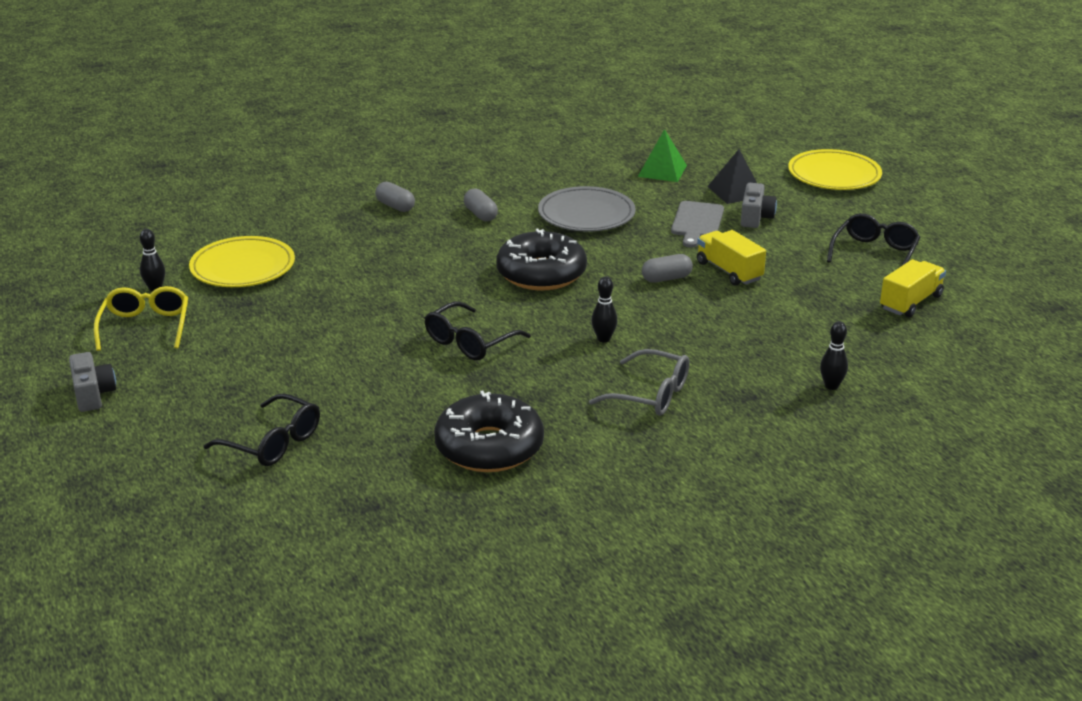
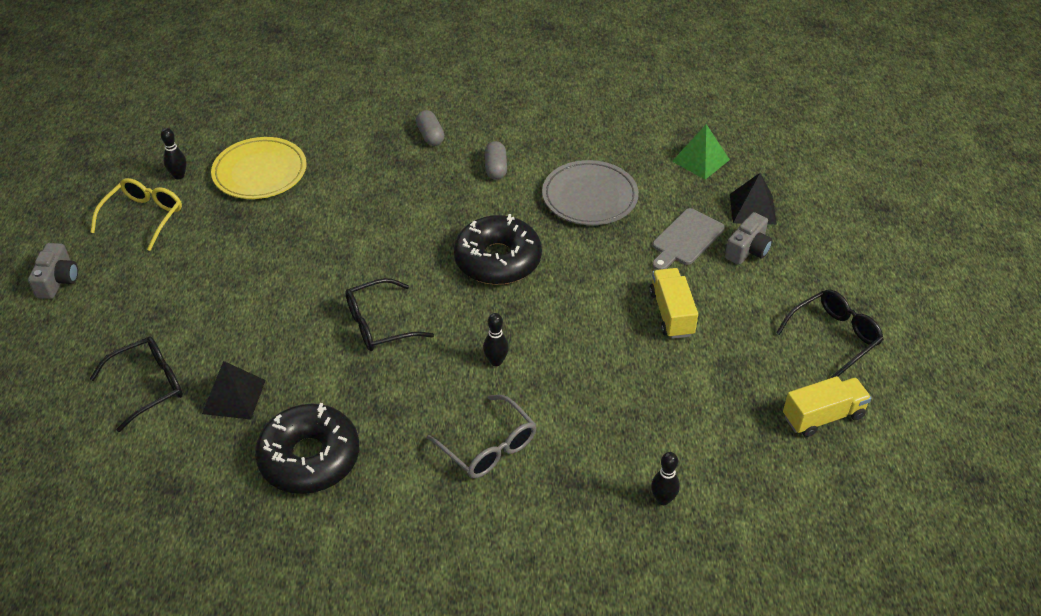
camera: 25 degrees right, 15 degrees up
(273, 443) = (149, 386): black glasses -> black glasses turned 90 degrees counterclockwise
(371, 427) = (234, 396): none -> black pyramid
(666, 278) = (606, 304): grey capsule -> none
(834, 175) = (869, 216): yellow plate -> none

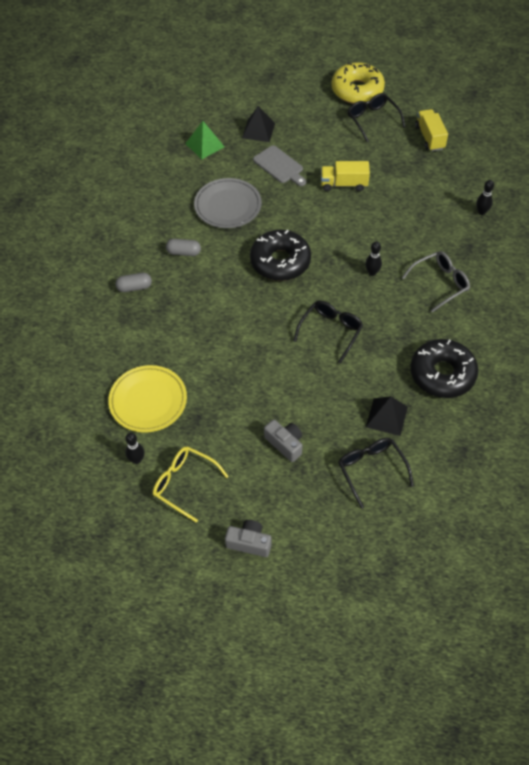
camera: 80 degrees left, 10 degrees up
(379, 325) = (331, 331): black glasses -> black glasses turned 135 degrees counterclockwise
(748, 250) = (295, 140): grey camera -> grey camera (285, 444)
(898, 312) = (357, 90): none -> yellow donut

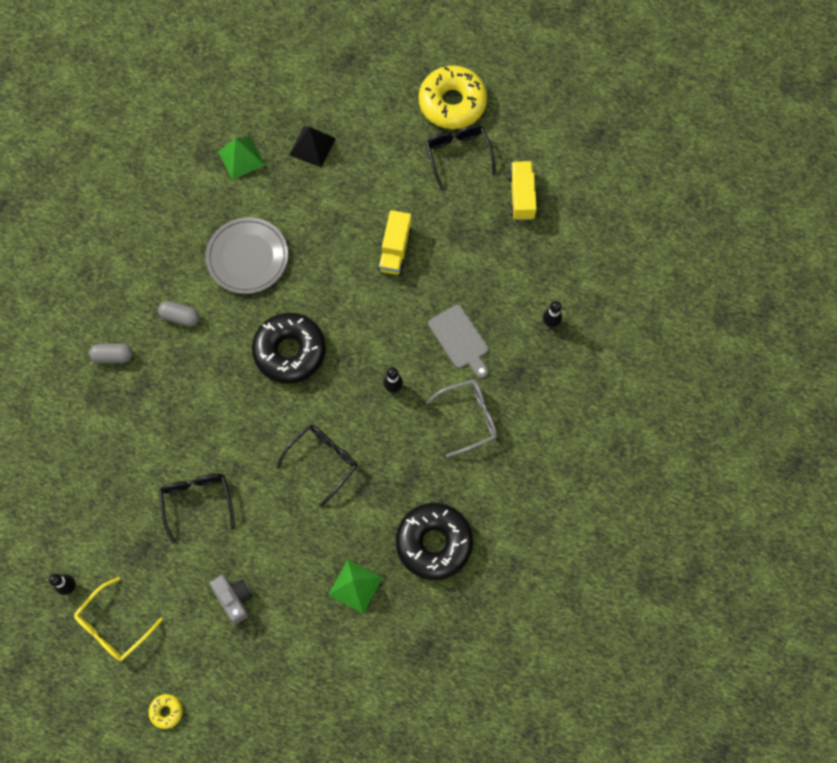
camera: 10 degrees right, 15 degrees up
(148, 401) = (97, 514): yellow plate -> none
(184, 483) = (114, 626): yellow glasses -> yellow glasses turned 90 degrees counterclockwise
(249, 543) = (166, 711): grey camera -> yellow donut
(279, 166) = (324, 207): grey cutting board -> grey cutting board (460, 339)
(343, 184) = (395, 250): yellow truck -> yellow truck turned 90 degrees counterclockwise
(371, 469) = (319, 649): black glasses -> black glasses (197, 501)
(386, 417) = (355, 586): black pyramid -> green pyramid

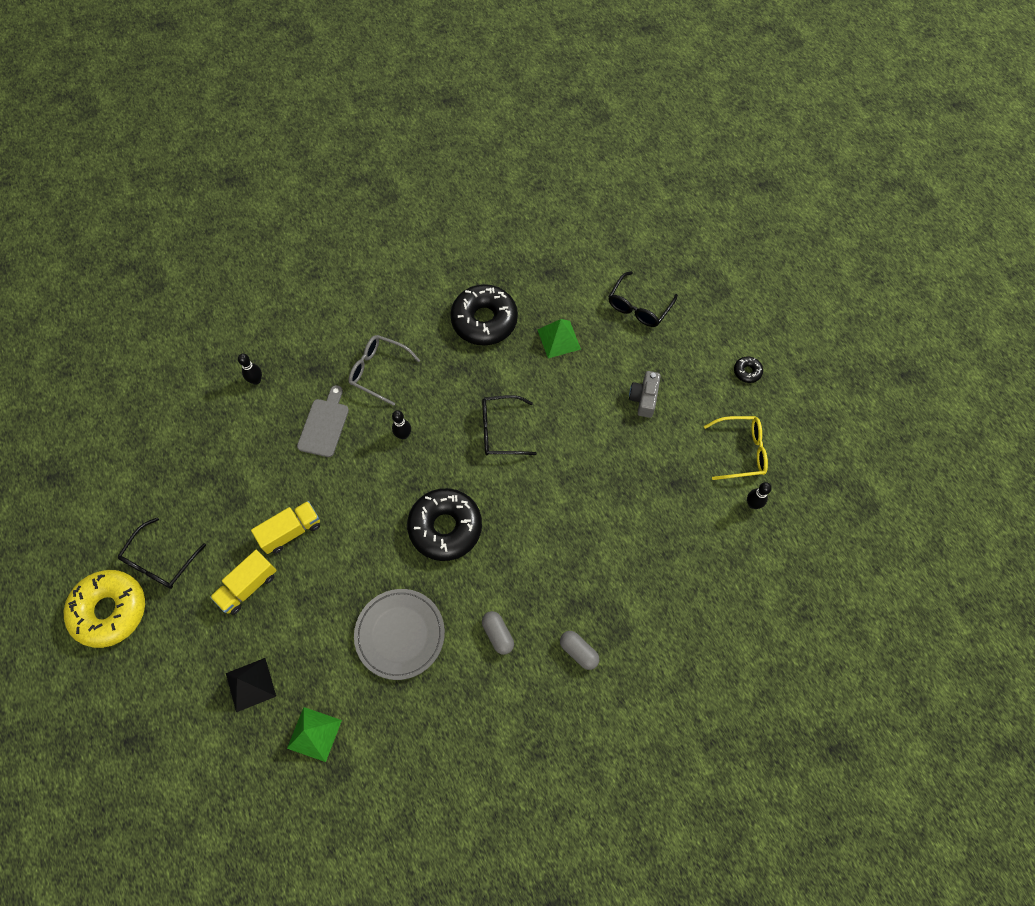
camera: 135 degrees left, 5 degrees down
(166, 711) = (747, 371): yellow donut -> black donut
(197, 501) = (612, 481): black glasses -> black glasses (638, 307)
(521, 196) = (161, 484): yellow truck -> yellow truck (248, 586)

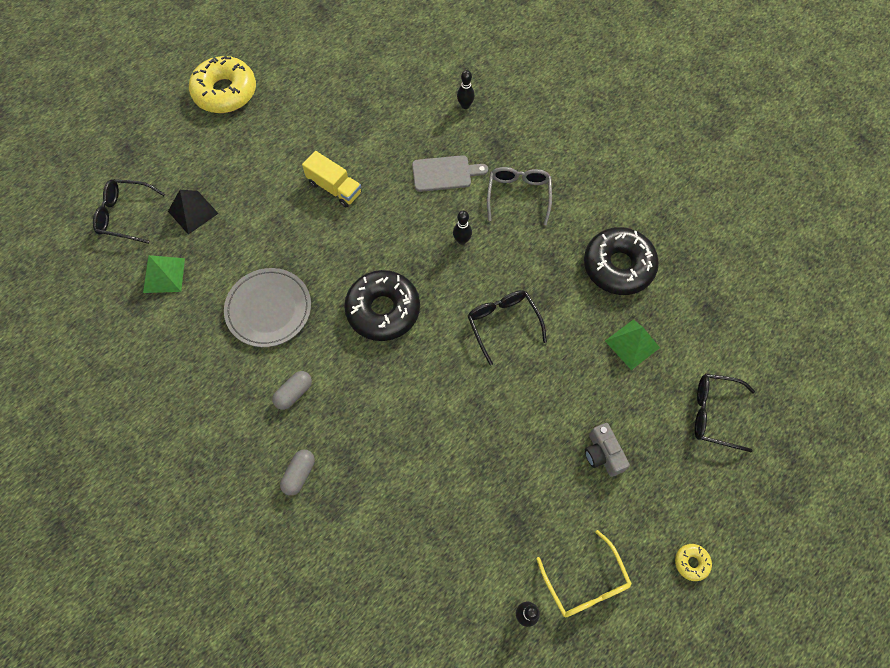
camera: 70 degrees right, 0 degrees up
(160, 562) = (276, 107): black glasses -> black glasses (125, 215)
(248, 586) = (275, 176): yellow truck -> none
(644, 398) = (602, 454): grey camera -> grey camera turned 105 degrees counterclockwise
(747, 371) = (691, 563): black donut -> yellow donut

